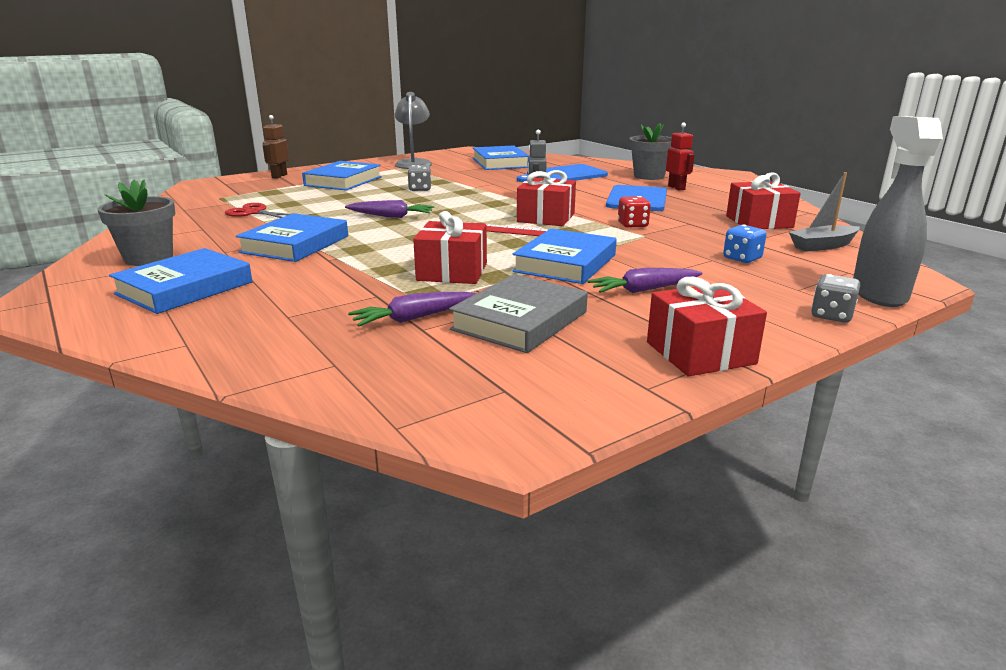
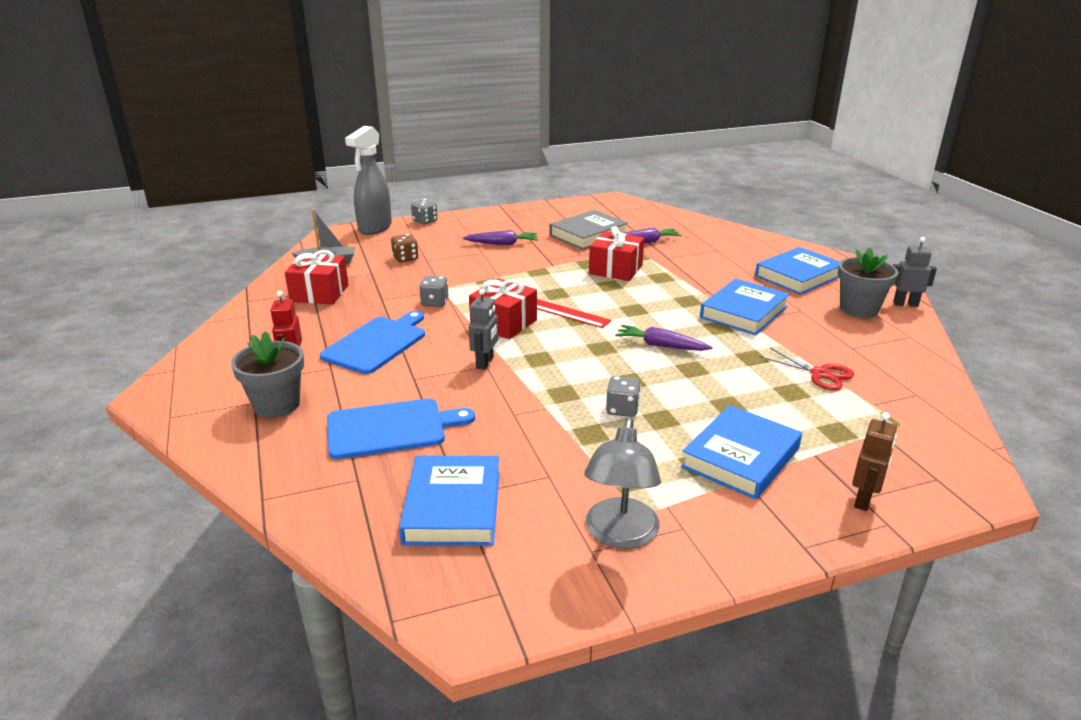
camera: 165 degrees left, 5 degrees up
(76, 268) = (905, 304): none -> grey robot
(565, 263) = (532, 268): blue book -> none
(632, 225) = (435, 302): red dice -> grey dice
(700, 353) = (515, 214): red gift -> none
(742, 258) = (405, 258): blue dice -> brown dice

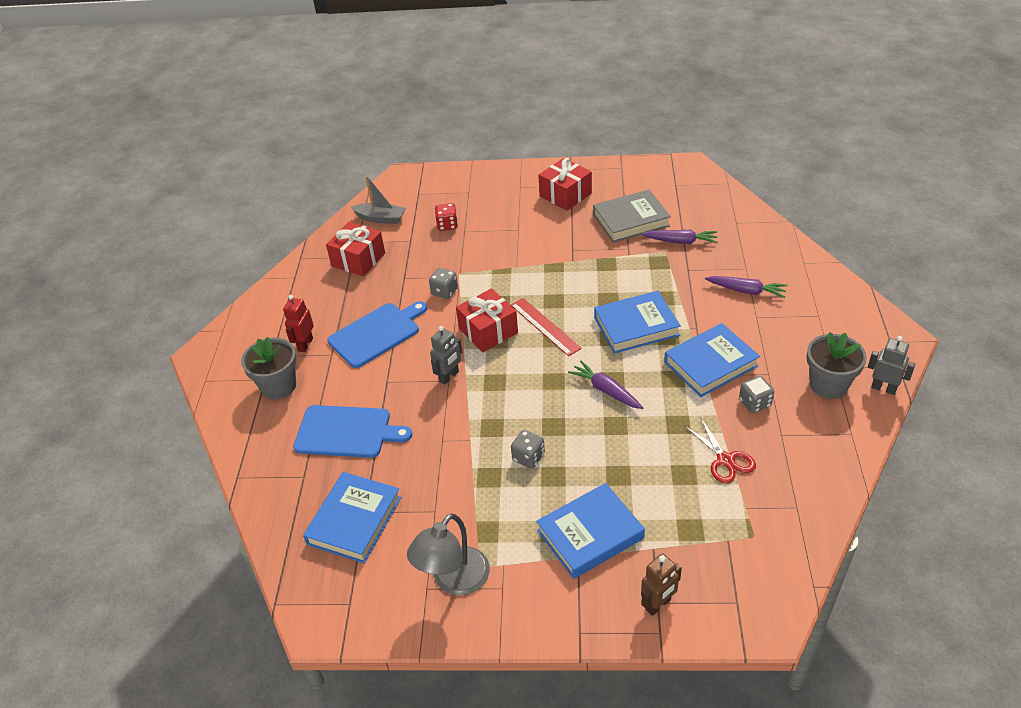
camera: 25 degrees right, 15 degrees up
(374, 228) = (440, 175): grey spray bottle -> none
(405, 258) = (447, 225): brown dice -> red dice
(425, 221) = (489, 172): grey dice -> grey dice (754, 403)
(502, 244) = (542, 219): purple carrot -> purple carrot (746, 291)
(615, 269) = (627, 278): red gift -> red gift (565, 195)
(798, 276) = (802, 324): blue book -> blue book (636, 326)

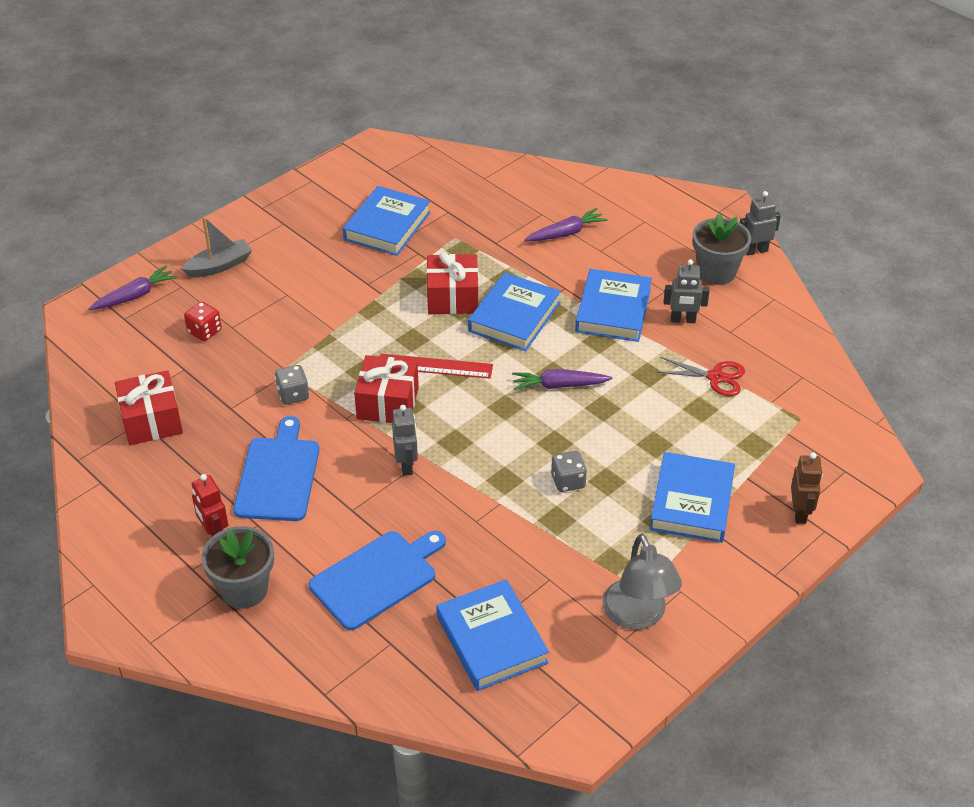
camera: 50 degrees left, 0 degrees up
(380, 218) = (116, 366): grey boat -> grey boat (219, 266)
(565, 195) = (290, 235): red gift -> red gift (452, 297)
(631, 220) = (387, 226): grey book -> blue book
(680, 241) = (457, 221): purple carrot -> purple carrot (134, 296)
(754, 403) = (683, 320): grey dice -> grey robot

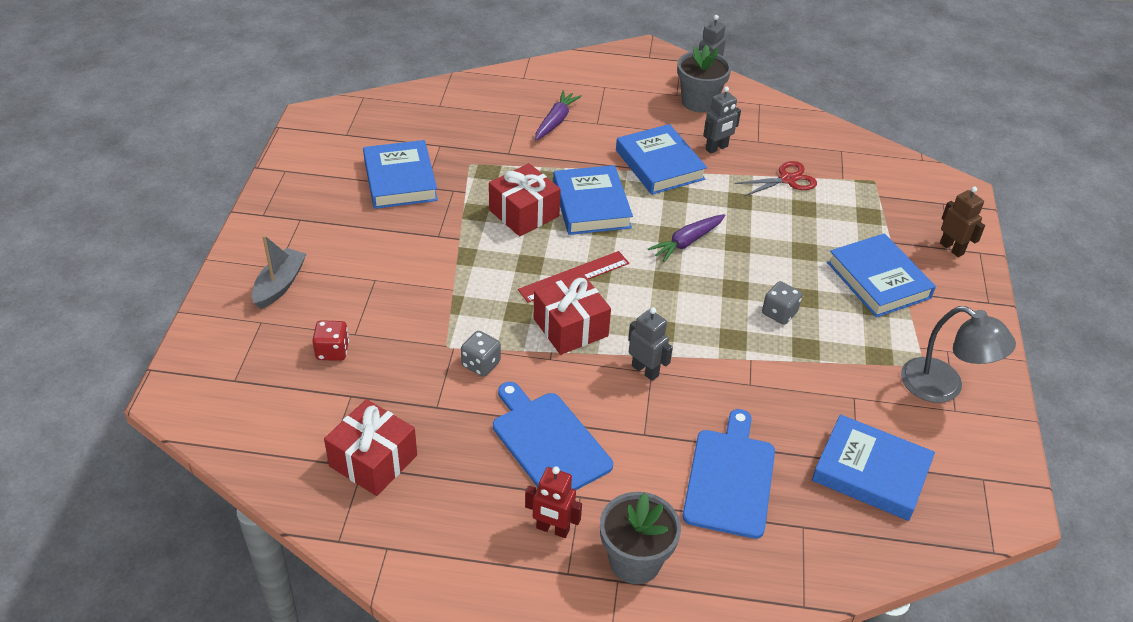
camera: 40 degrees left, 0 degrees up
(134, 296) = (222, 353): purple carrot -> none

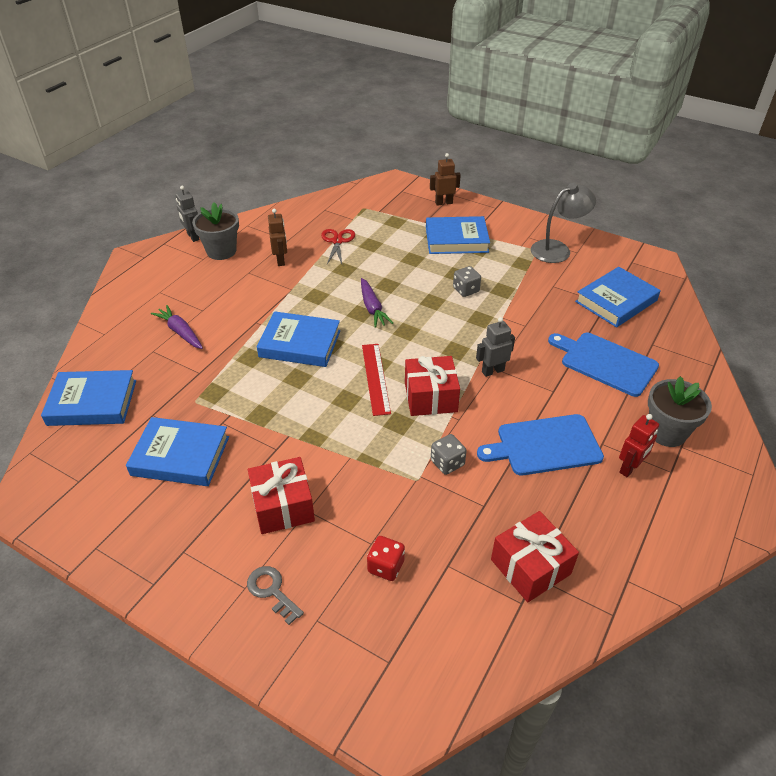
camera: 65 degrees left, 0 degrees up
(279, 285) = (272, 591): grey boat -> grey key
(524, 213) = (283, 385): red gift -> red gift (283, 506)
(659, 164) = (278, 293): blue book -> blue book (92, 402)
(717, 148) = (281, 260): grey robot -> brown robot

